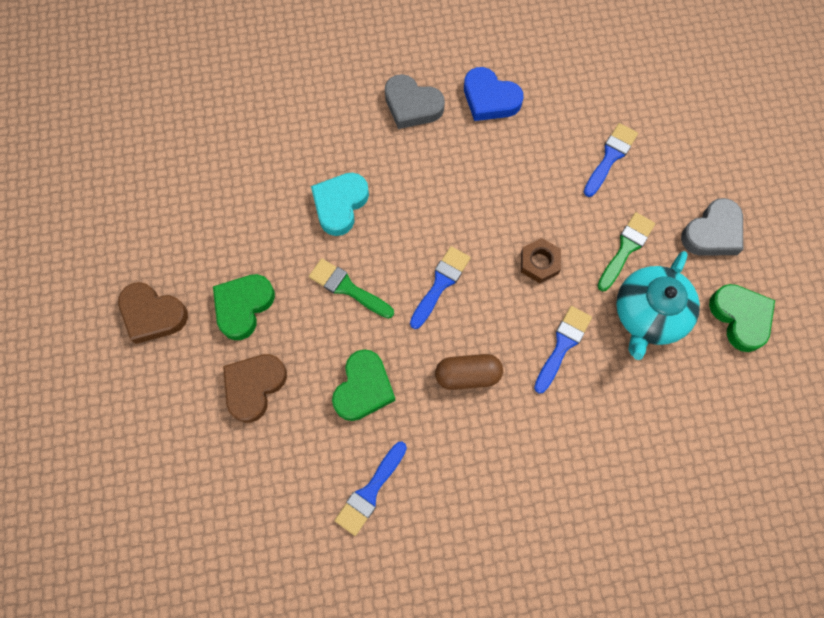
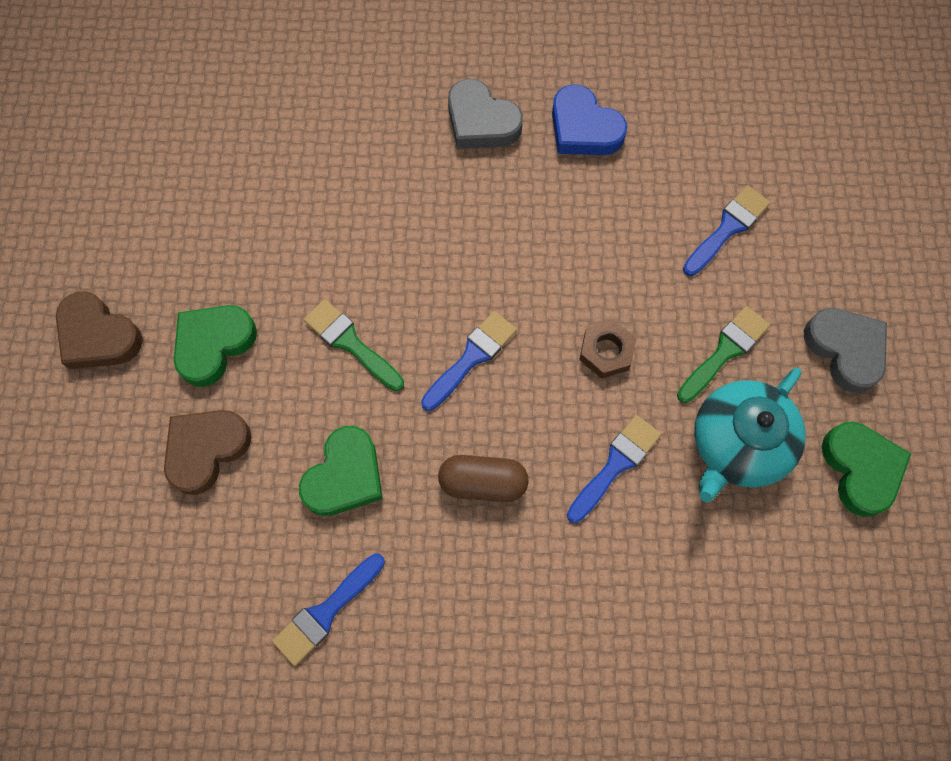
camera: 10 degrees right, 0 degrees up
(340, 205) = (363, 234): turquoise heart -> none
(712, 233) = (845, 350): grey heart -> grey heart turned 90 degrees counterclockwise

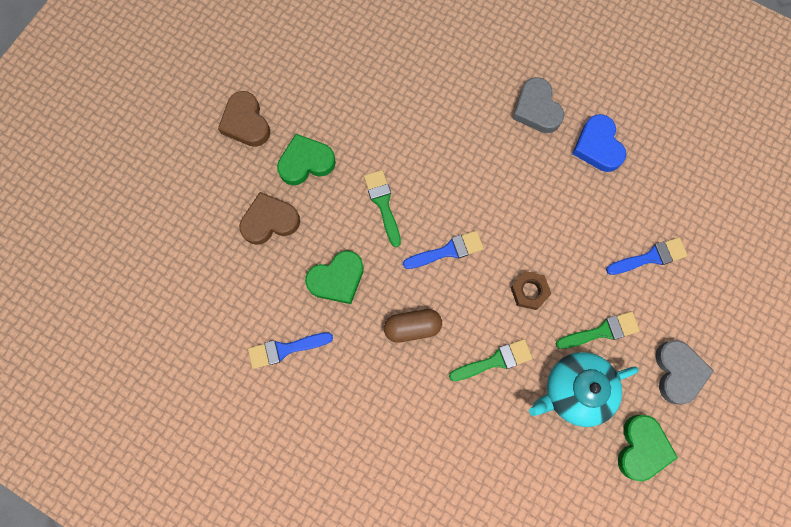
camera: 30 degrees right, 5 degrees up
(483, 482) = (412, 327): brown capsule -> brown capsule turned 45 degrees counterclockwise
(615, 465) = (495, 361): blue brush -> green brush

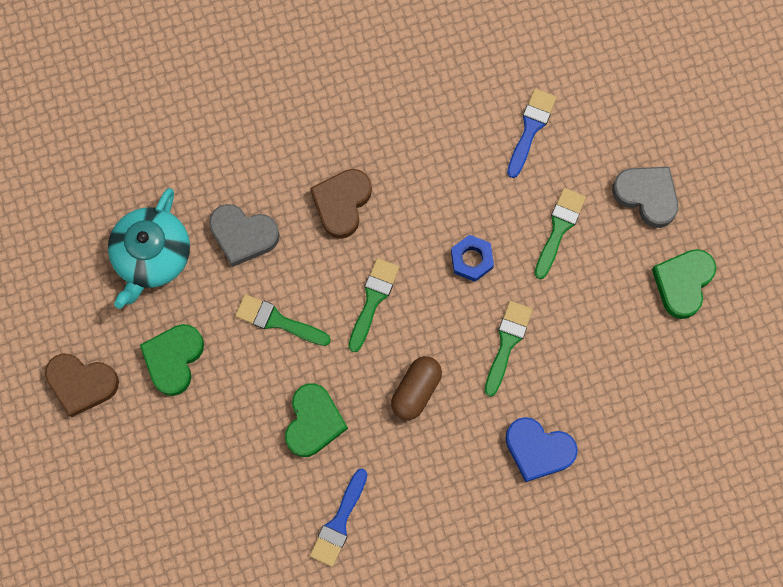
camera: 50 degrees left, 0 degrees up
(270, 221) = (203, 440): brown heart -> brown heart (342, 203)
(447, 251) = (373, 300): blue brush -> green brush
(529, 291) = (471, 260): brown nut -> blue nut
(536, 109) = (309, 104): grey heart -> grey heart (243, 235)
(575, 390) = (590, 296): turquoise teapot -> turquoise teapot (152, 256)
(597, 146) = (392, 82): blue heart -> blue heart (538, 450)
(641, 448) = (683, 283): green heart -> green heart turned 120 degrees counterclockwise

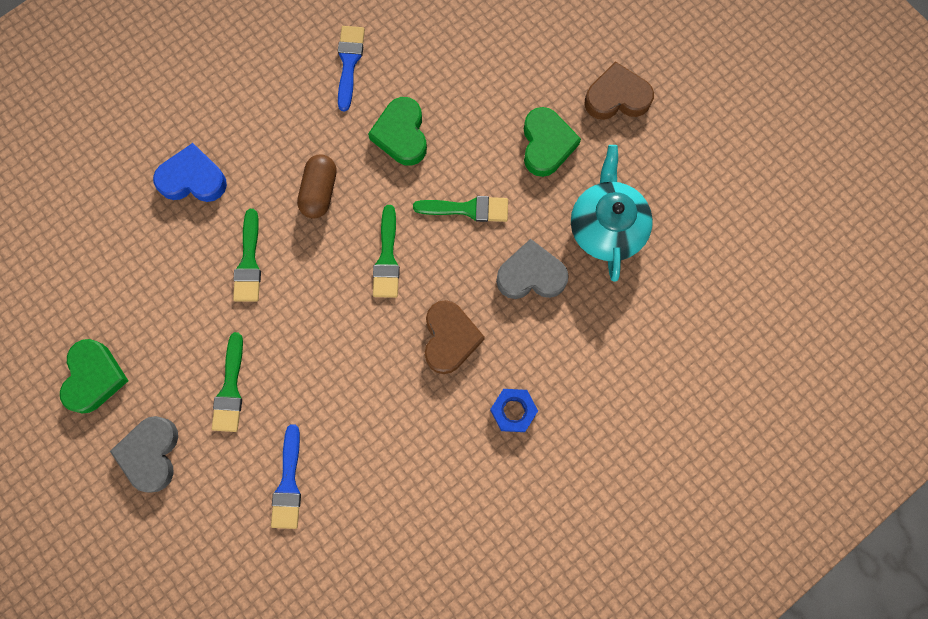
camera: 160 degrees right, 0 degrees up
(471, 260) = (306, 328): blue nut -> blue nut (513, 411)
(647, 196) = (151, 454): grey heart -> grey heart turned 75 degrees clockwise

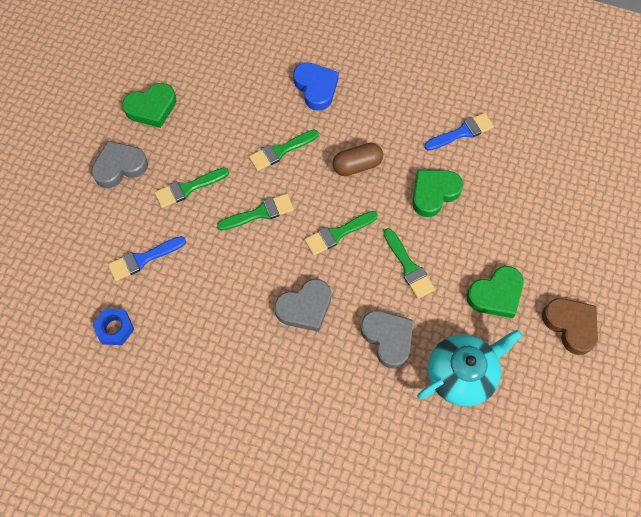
camera: 60 degrees right, 10 degrees down
(311, 326) = (260, 213): none -> green brush
(450, 338) = (305, 307): brown heart -> grey heart
(513, 411) = (277, 382): blue nut -> blue nut (115, 328)

